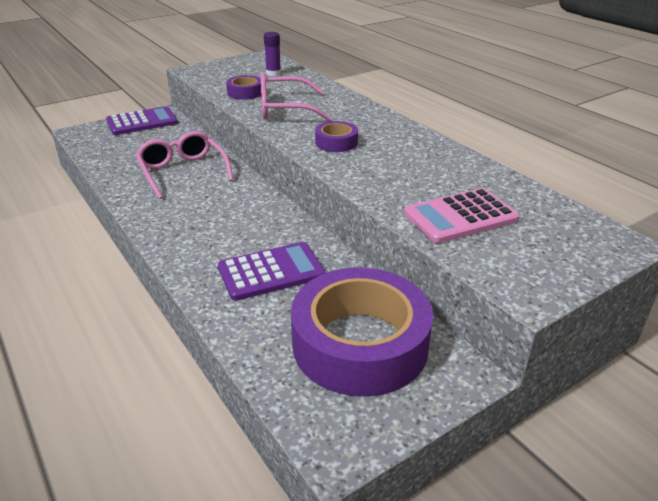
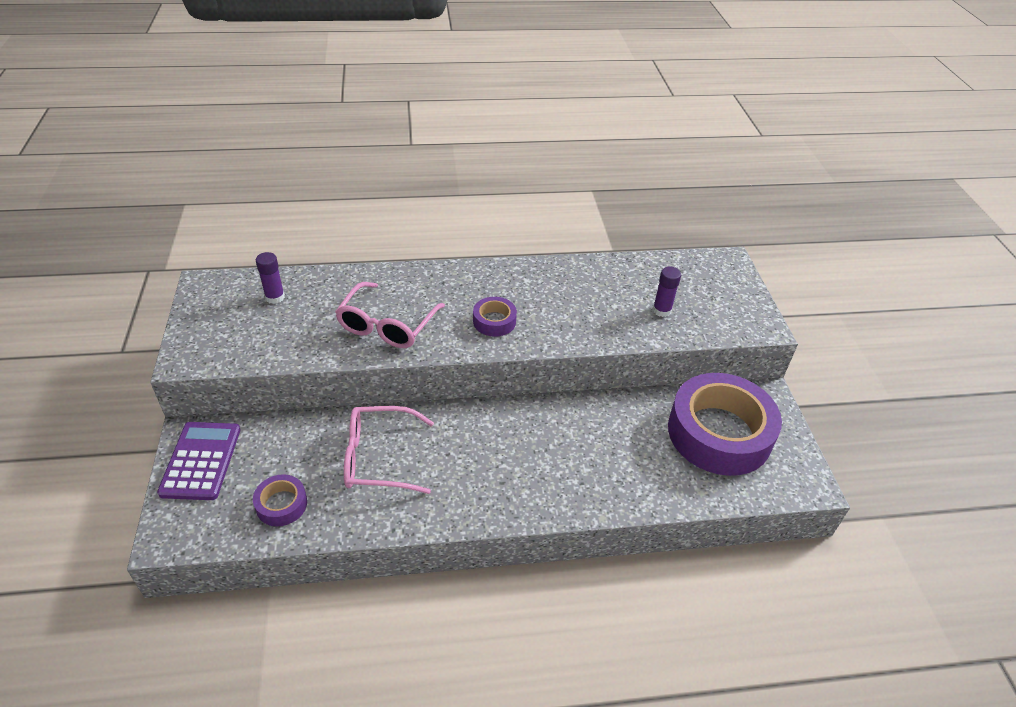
camera: 65 degrees left, 10 degrees up
(245, 93) = (313, 338): purple tape -> purple tape (281, 504)
(271, 272) = (608, 450): purple calculator -> none
(460, 217) = (661, 310): pink calculator -> purple glue stick

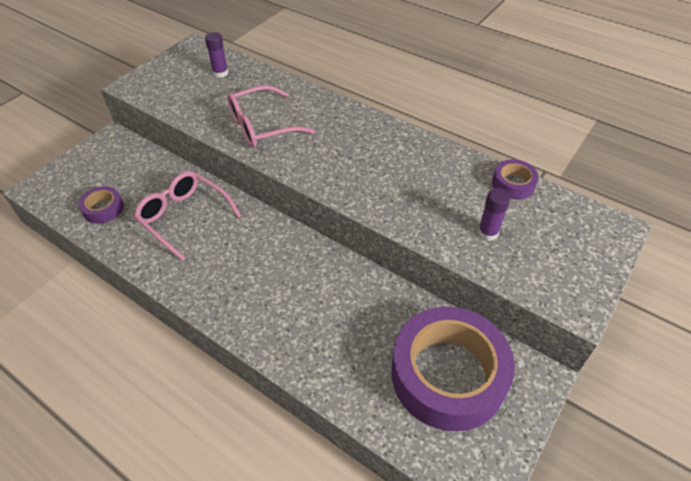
camera: 45 degrees right, 5 degrees up
(201, 461) = (98, 156): purple calculator -> none
(494, 321) = (337, 163): purple tape -> purple tape (513, 184)

